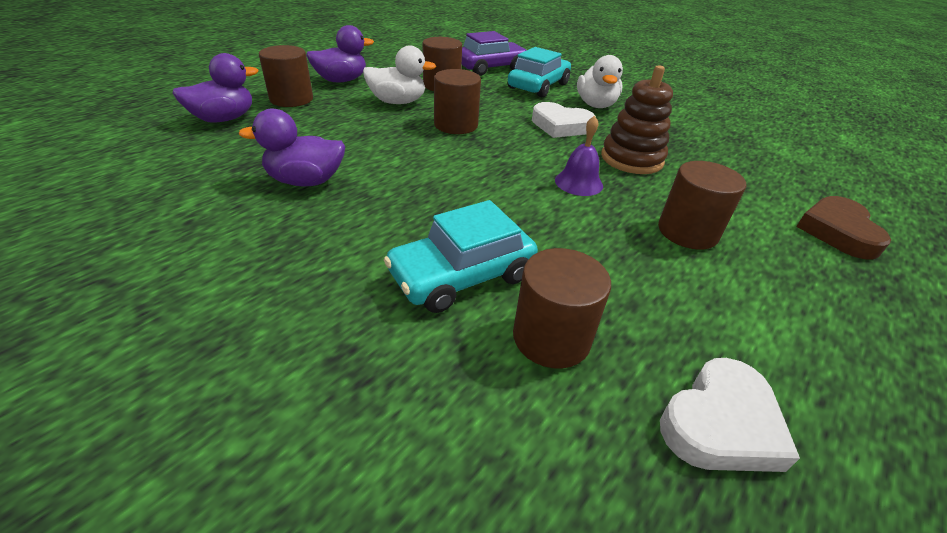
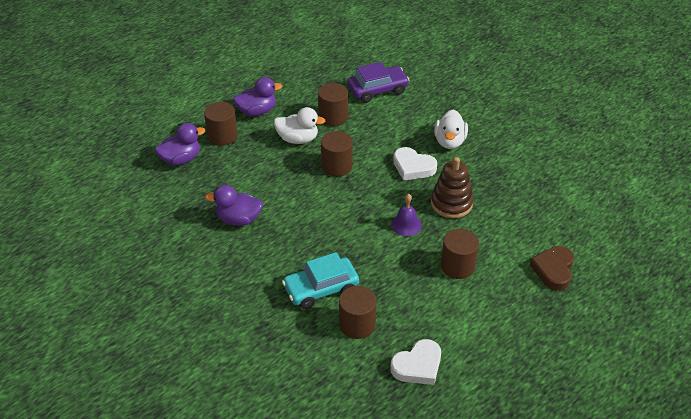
camera: 10 degrees right, 5 degrees up
(538, 86) = (411, 116): turquoise car -> none

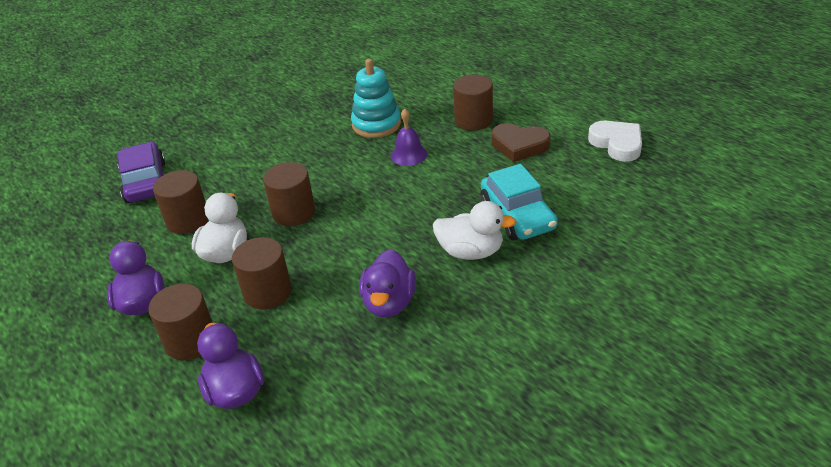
camera: 85 degrees left, 5 degrees down
(357, 324) = (569, 185): brown cylinder -> brown cylinder (267, 292)
(413, 167) = (309, 151): white heart -> none
(449, 141) = (270, 125): white duck -> white duck (471, 252)
(451, 203) = (376, 124): brown stacking toy -> turquoise stacking toy
(553, 270) = (475, 68): brown heart -> brown heart (519, 146)

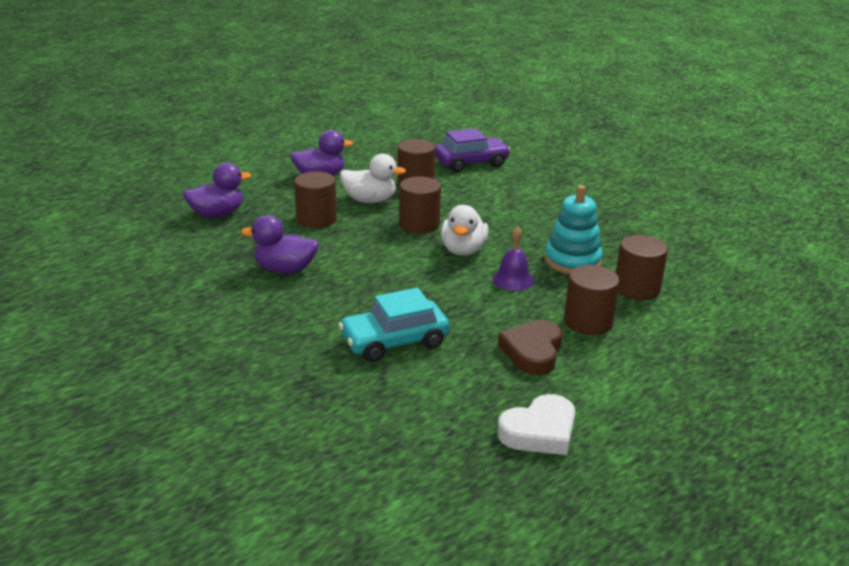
camera: 85 degrees right, 10 degrees down
(190, 341) = (274, 196): brown cylinder -> brown cylinder (637, 288)
(471, 252) = (342, 311): white duck -> white duck (463, 250)

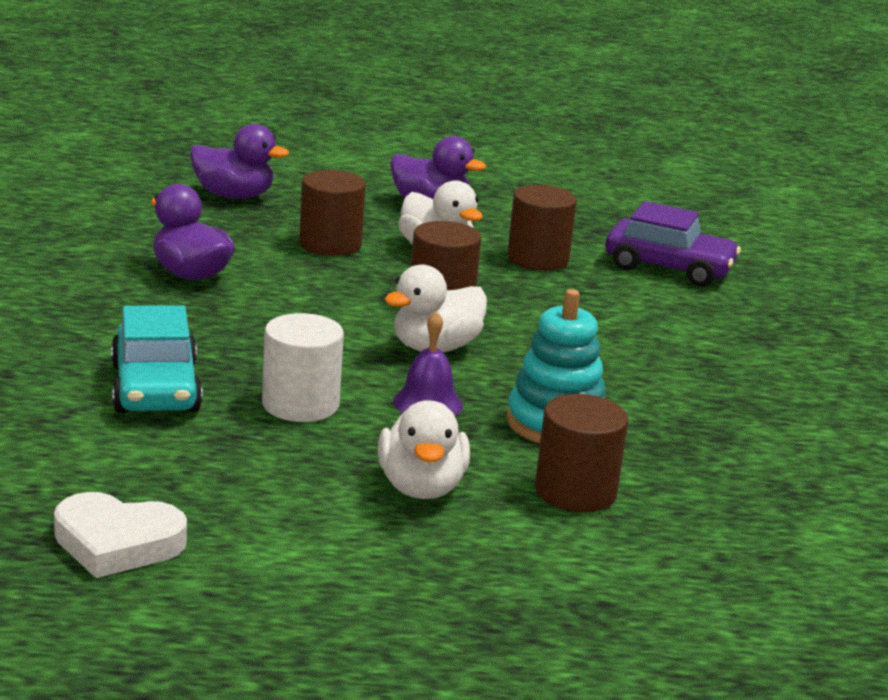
camera: 40 degrees right, 5 degrees down
(394, 341) = (155, 388): turquoise car -> turquoise car turned 120 degrees counterclockwise
(469, 311) = (300, 404): none -> white cylinder
(532, 351) = (283, 476): brown heart -> none
(588, 322) = (421, 487): brown cylinder -> white duck

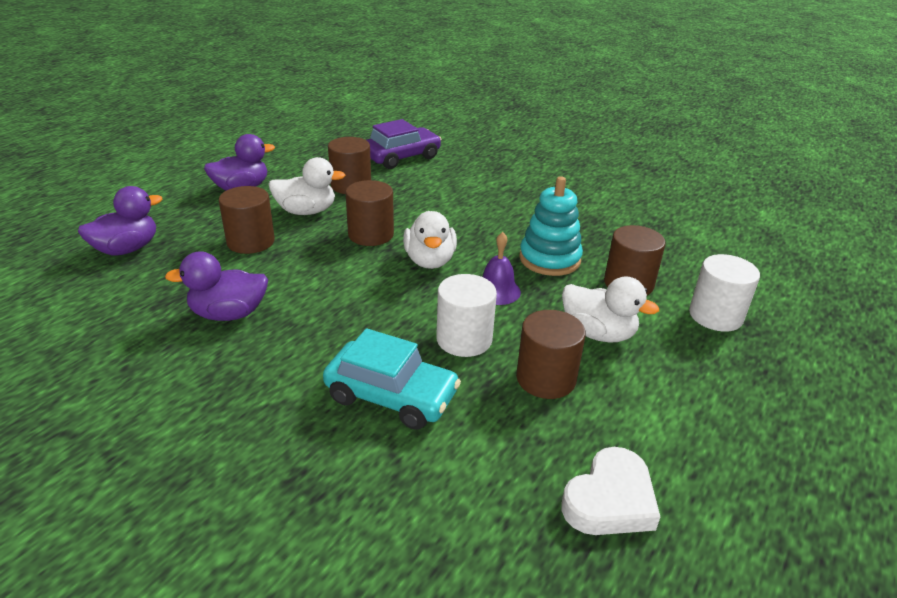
camera: 55 degrees left, 10 degrees up
(284, 469) = (545, 379): none -> brown cylinder
(585, 573) = (715, 316): none -> white cylinder

